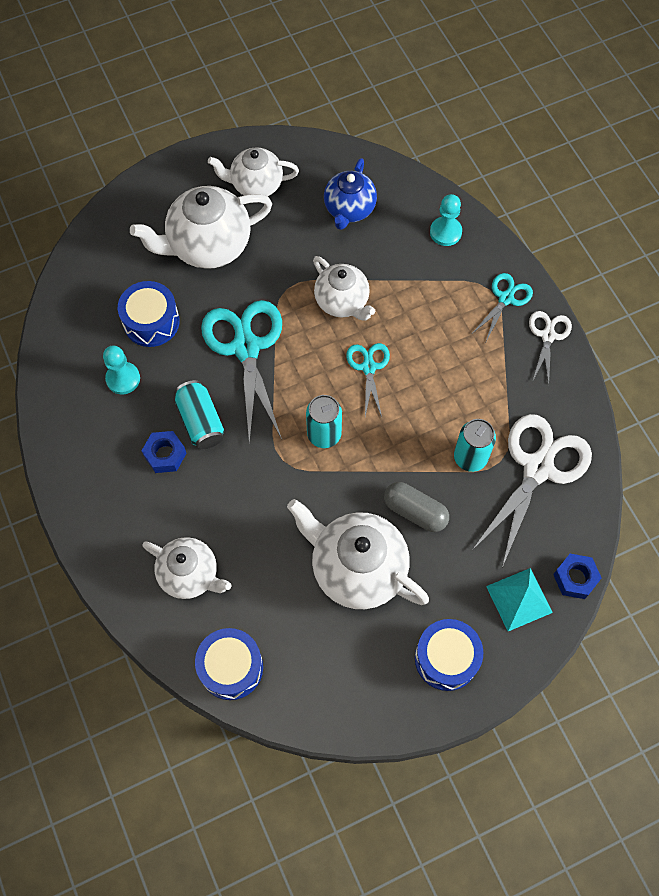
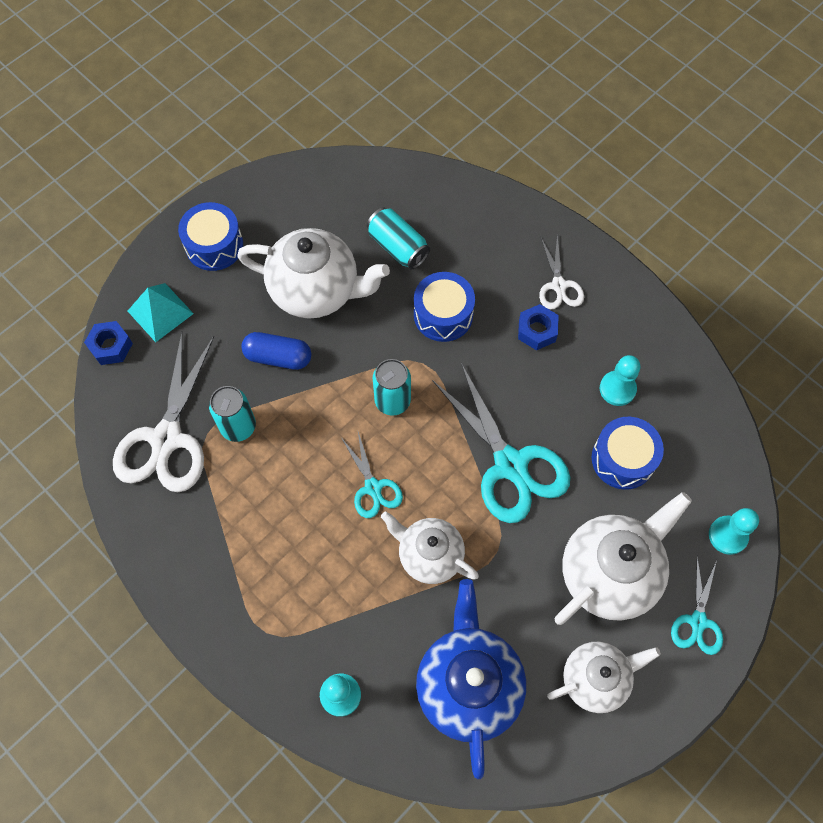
camera: 160 degrees right, 0 degrees up
(103, 242) = (728, 535): none -> turquoise pawn
(190, 575) = (462, 239): white teapot -> none
(201, 421) = (519, 373): turquoise can -> turquoise can (398, 247)
(231, 667) = (395, 183): blue drum -> blue drum (443, 315)
(349, 209) = (468, 685): blue teapot -> blue teapot, size x1.56
(415, 511) = (278, 357): grey capsule -> blue capsule
(505, 298) = (244, 627): turquoise scissors -> turquoise scissors (698, 621)
(548, 336) = (185, 594): white scissors -> white scissors (559, 285)

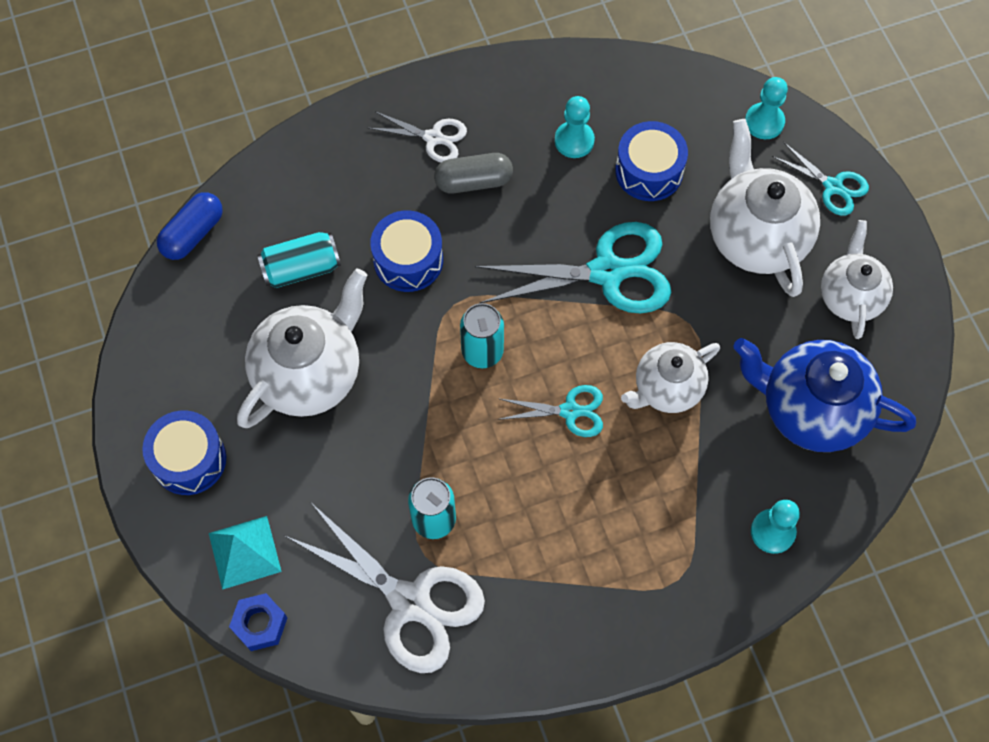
camera: 65 degrees left, 0 degrees up
(278, 357) = (371, 445): blue capsule -> blue capsule (193, 234)
(537, 331) = (473, 181): blue nut -> grey capsule

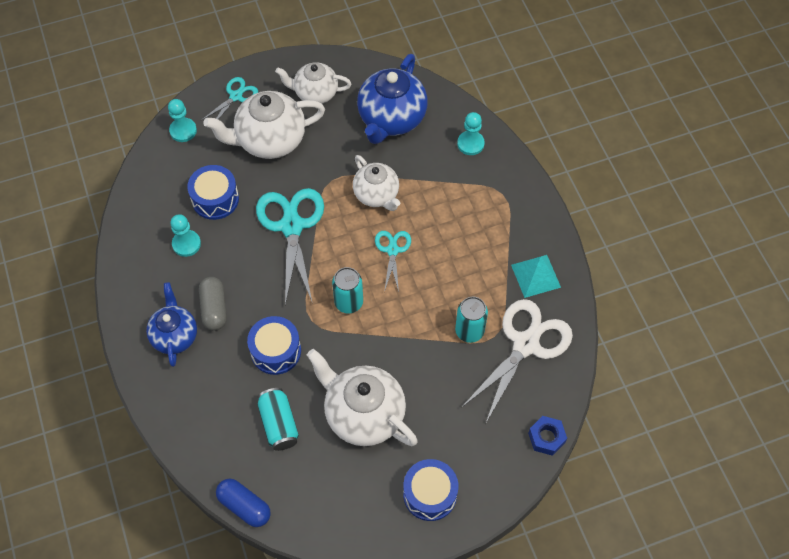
camera: 90 degrees left, 5 degrees down
(245, 552) = (497, 451): turquoise pyramid -> turquoise pyramid (535, 276)
(433, 138) = (175, 336): white scissors -> blue teapot

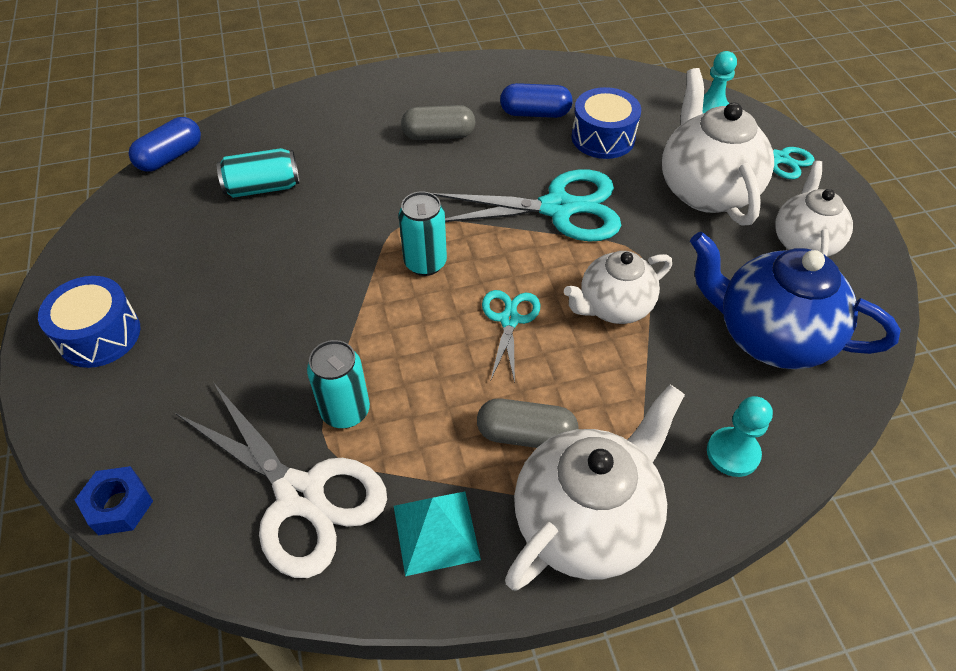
camera: 95 degrees right, 10 degrees down
(175, 336) = (407, 104): blue teapot -> none
(186, 244) = (535, 113): turquoise pawn -> blue capsule
(276, 351) = (366, 187): blue drum -> none
(363, 414) = (247, 269): white teapot -> white teapot (586, 521)
(392, 250) = (509, 320): turquoise scissors -> turquoise scissors turned 90 degrees counterclockwise
(472, 238) = (526, 435): none -> grey capsule

